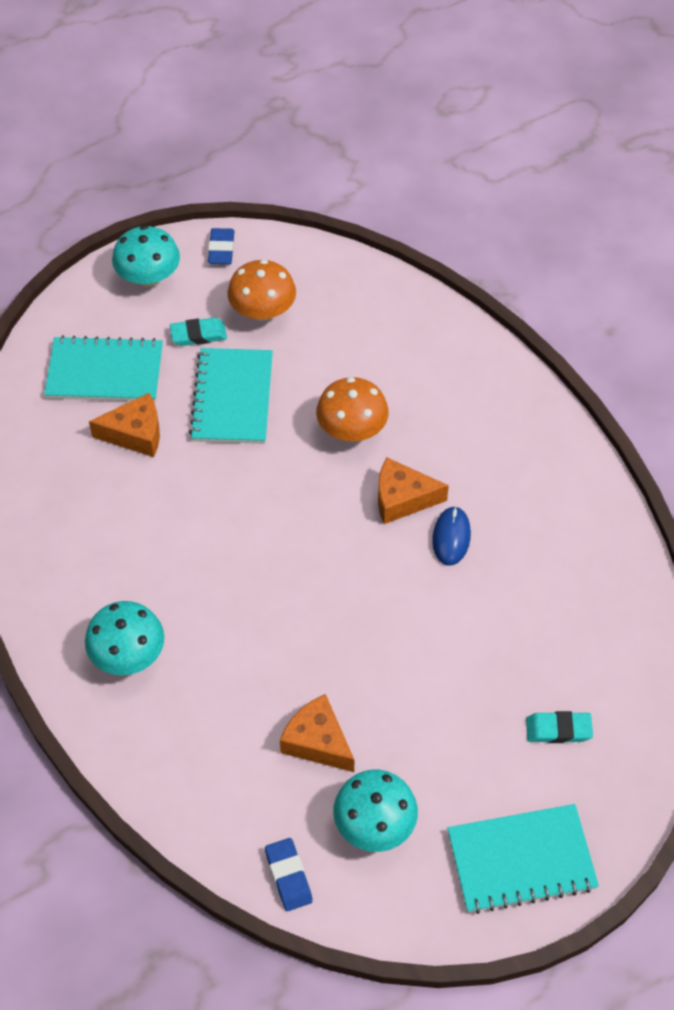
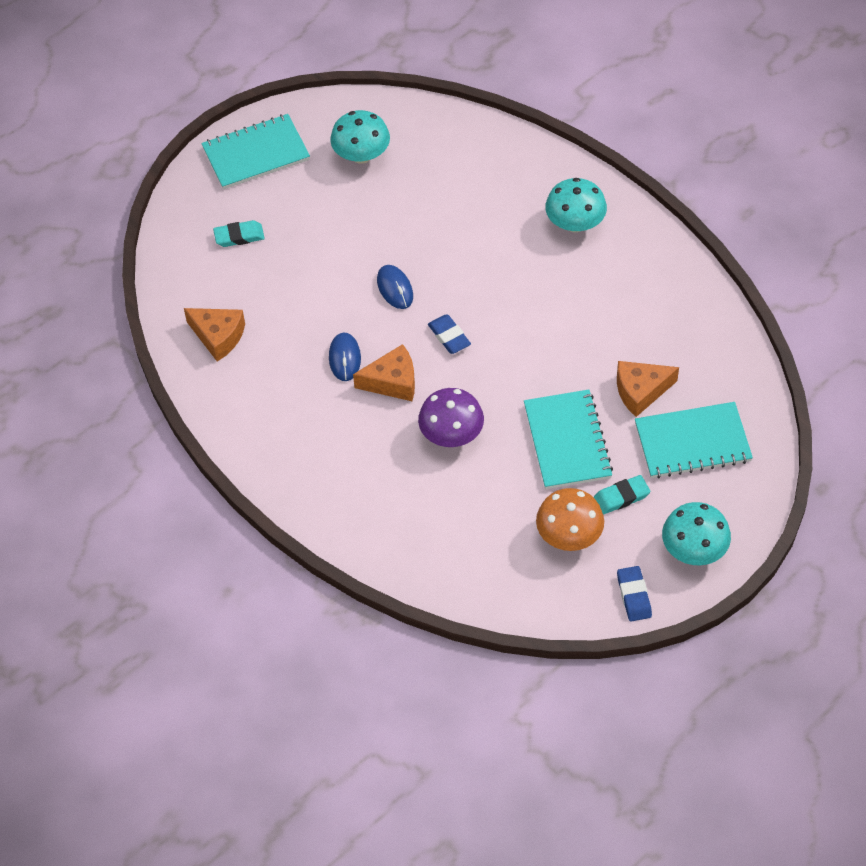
camera: 170 degrees right, 0 degrees up
(288, 876) = (412, 116): blue eraser -> blue eraser (449, 336)
(317, 741) = (415, 195): orange cheese -> orange cheese (218, 337)
(352, 429) = (451, 434): orange mushroom -> purple mushroom
(374, 613) = (395, 288): none -> blue mouse

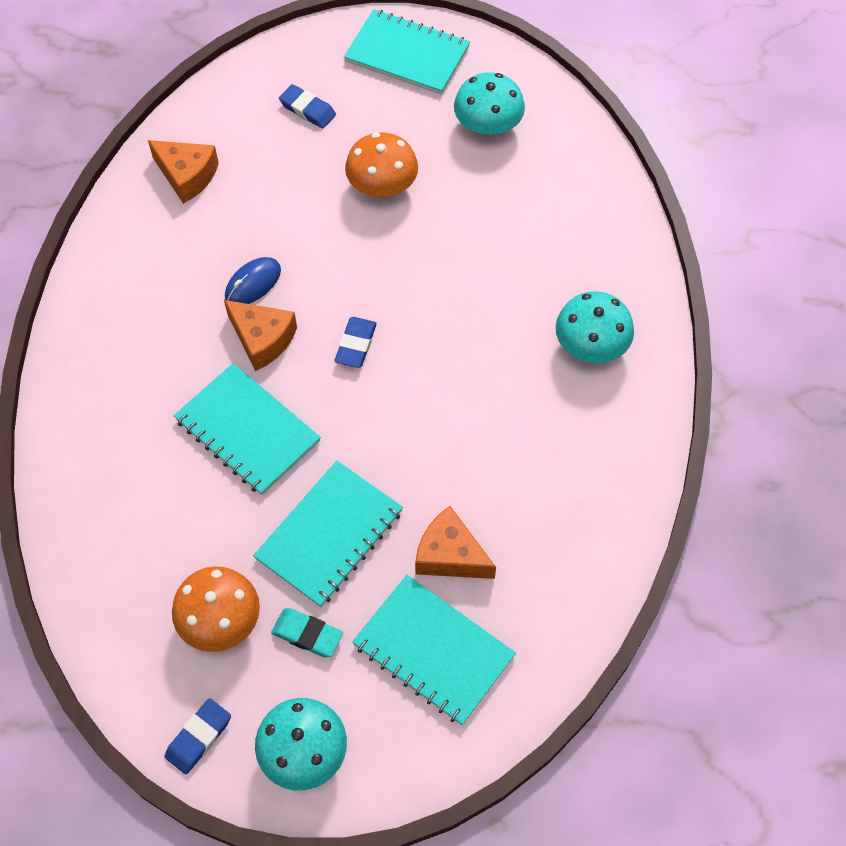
camera: 45 degrees right, 5 degrees up
(218, 337) = (187, 176): orange cheese -> orange cheese turned 45 degrees counterclockwise
(239, 236) = (307, 109): turquoise eraser -> blue eraser
(346, 240) = (382, 186): none -> orange mushroom
(395, 288) = (367, 262): blue mouse -> none
(451, 434) = (247, 431): purple mushroom -> turquoise notebook

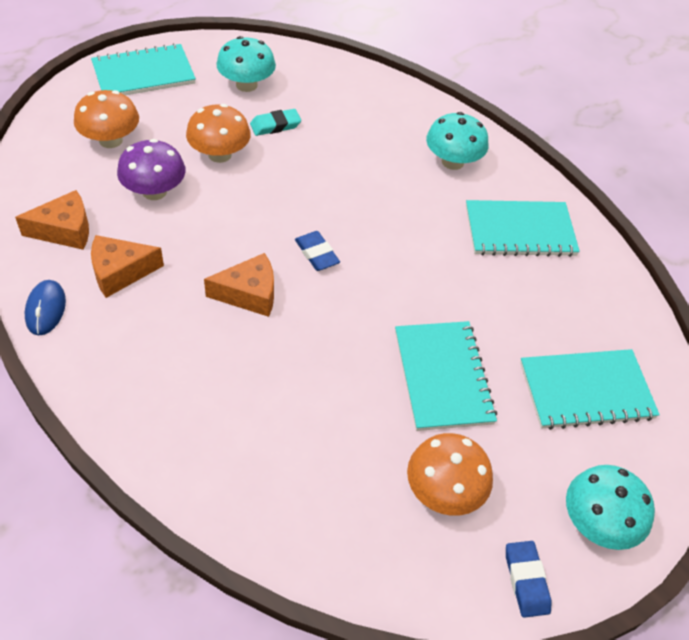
camera: 50 degrees left, 10 degrees down
(247, 431) = (310, 357): turquoise notebook -> turquoise notebook (519, 231)
(253, 283) = (200, 265): blue mouse -> blue mouse (46, 309)
(290, 187) = (154, 191): none -> purple mushroom
(307, 109) = (110, 140): blue eraser -> orange mushroom
(307, 634) = (506, 448): turquoise eraser -> turquoise eraser (275, 125)
(450, 555) = (524, 329): orange cheese -> orange cheese (120, 272)

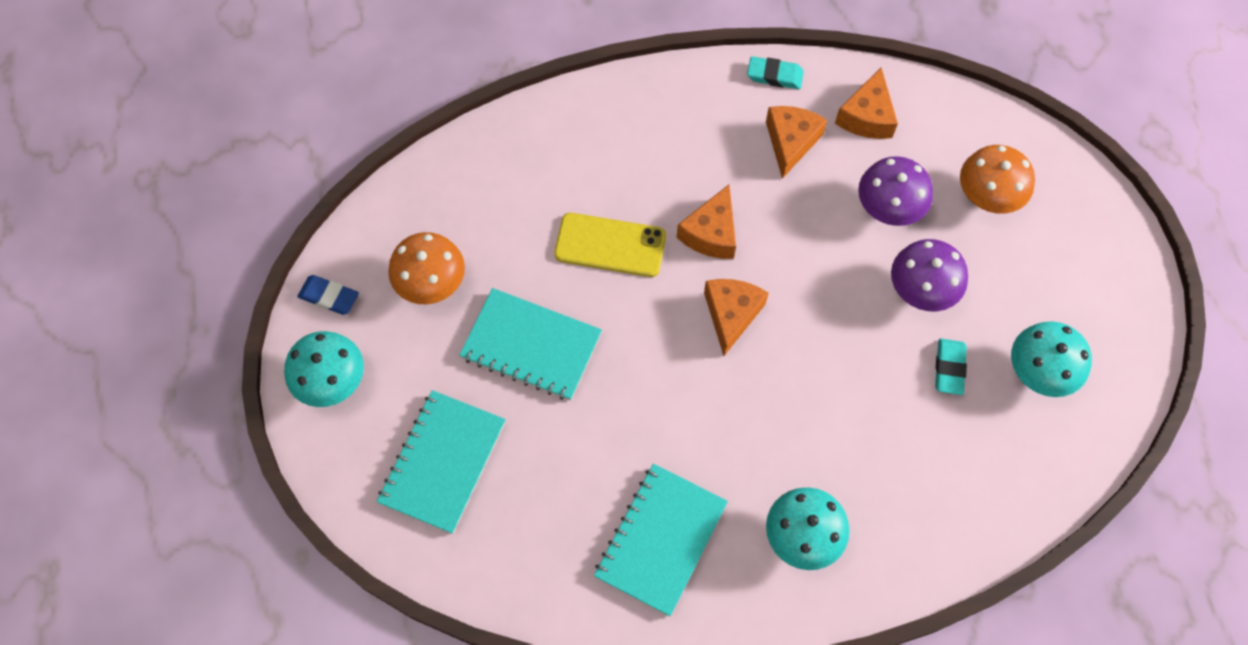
camera: 125 degrees right, 15 degrees up
(46, 309) = (774, 75): blue mouse -> turquoise eraser
(144, 74) = (1100, 268): turquoise notebook -> none
(219, 154) = (921, 289): orange mushroom -> purple mushroom
(307, 361) = (610, 245): none -> yellow phone
(317, 254) = (731, 314): blue eraser -> orange cheese

